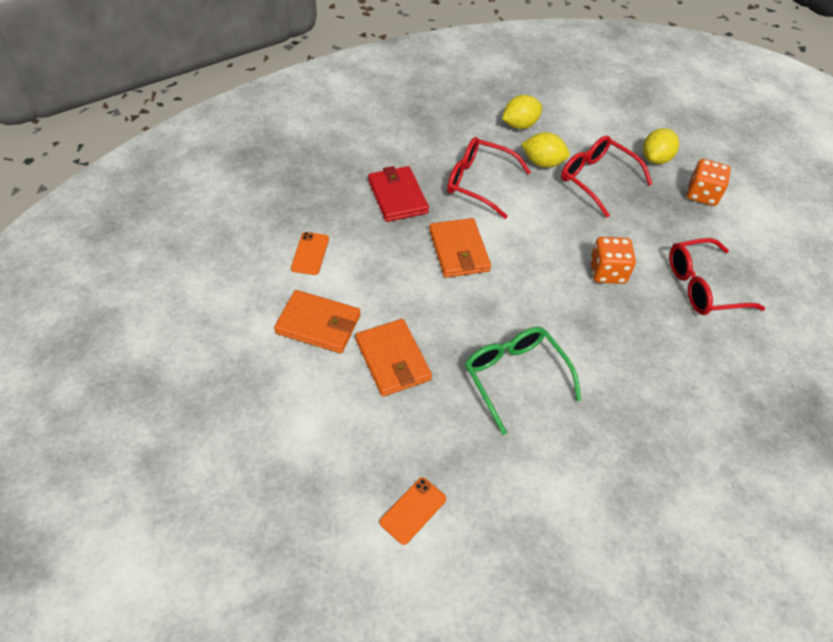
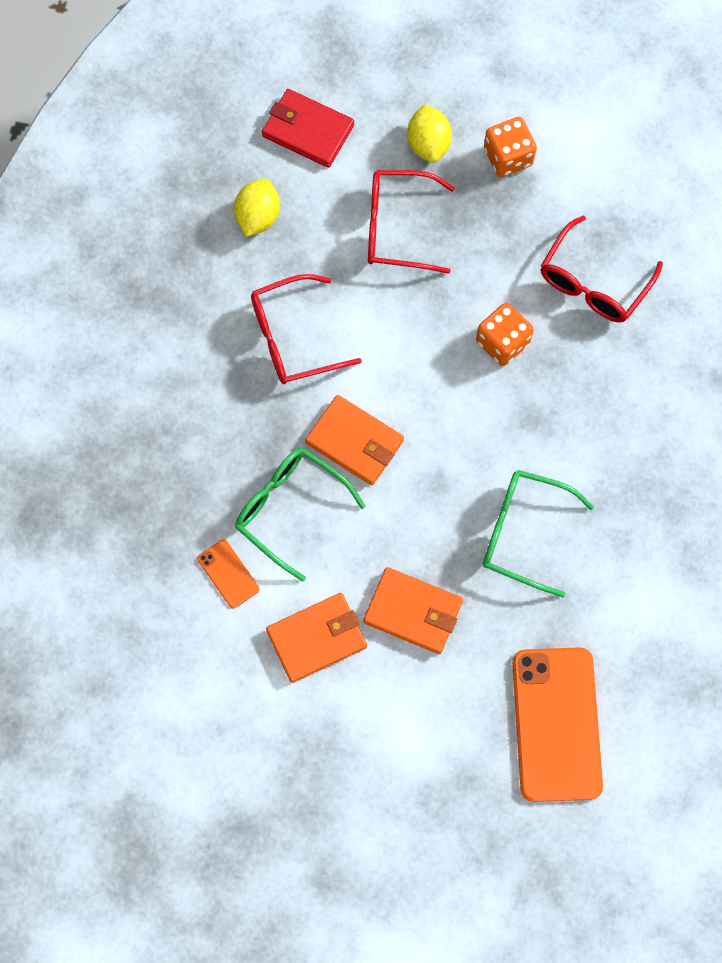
camera: 40 degrees left, 20 degrees up
(382, 252) = (289, 509): none -> green glasses
(397, 196) = (235, 430): red wallet -> red wallet (308, 131)
(413, 510) = (556, 724): orange phone -> orange phone, size x2.24
(542, 163) = (328, 252): yellow lemon -> none

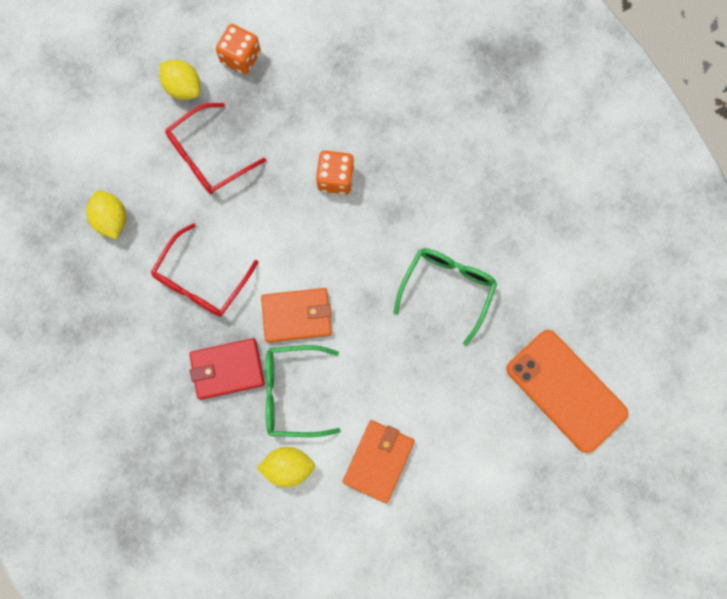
camera: 40 degrees left, 5 degrees up
(228, 574) = (288, 467): orange phone -> yellow lemon
(308, 131) = (97, 138): red wallet -> red wallet (227, 369)
(413, 612) = (423, 394): orange wallet -> none
(523, 532) = (447, 288): green glasses -> green glasses turned 135 degrees clockwise
(593, 283) = (360, 97): red glasses -> none

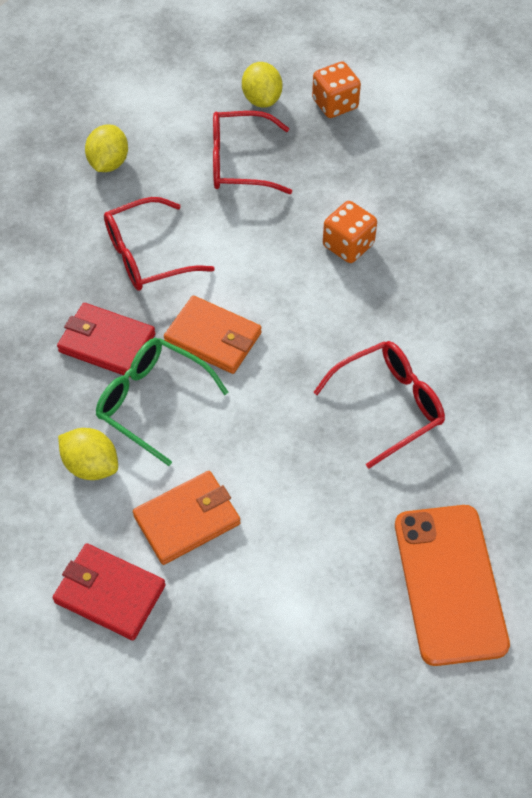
camera: 35 degrees right, 20 degrees down
(368, 544) = (109, 593): none -> red wallet
(447, 288) = (389, 405): green glasses -> red glasses

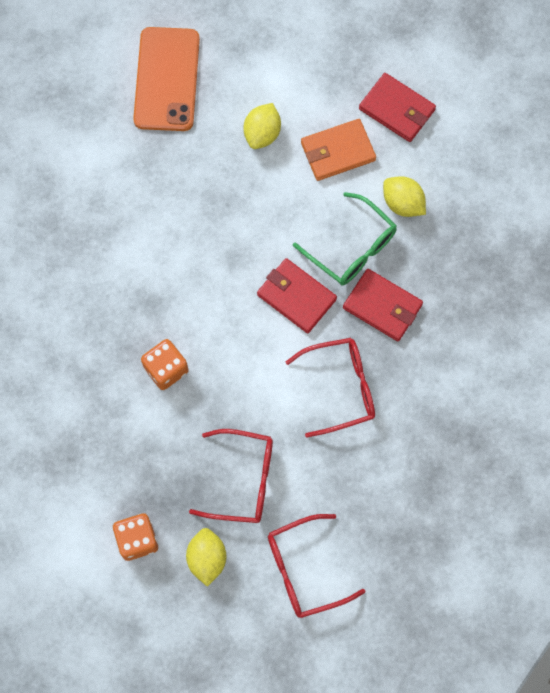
camera: 170 degrees left, 15 degrees up
(109, 163) = (364, 501): yellow lemon -> yellow lemon (262, 134)
(213, 338) = (296, 297): orange wallet -> red wallet
(389, 405) = (171, 215): red glasses -> red glasses (304, 570)

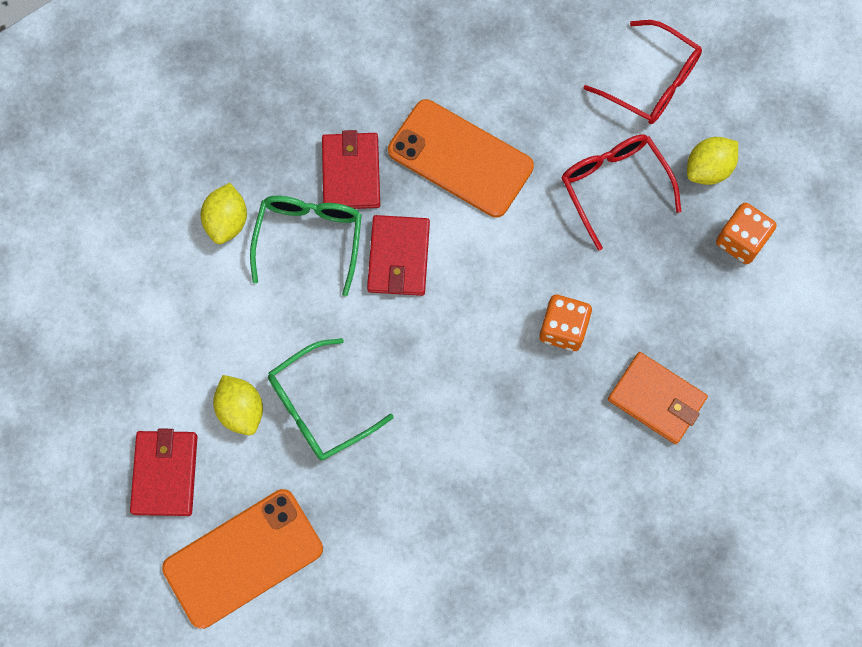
camera: 125 degrees left, 0 degrees up
(228, 180) = (319, 408): none -> green glasses
(262, 134) = (241, 410): yellow lemon -> yellow lemon turned 75 degrees clockwise
(337, 152) = (211, 321): orange wallet -> orange wallet (656, 399)
(341, 388) = (460, 158): red glasses -> orange phone
(397, 109) = (121, 293): red wallet -> red wallet (165, 474)

